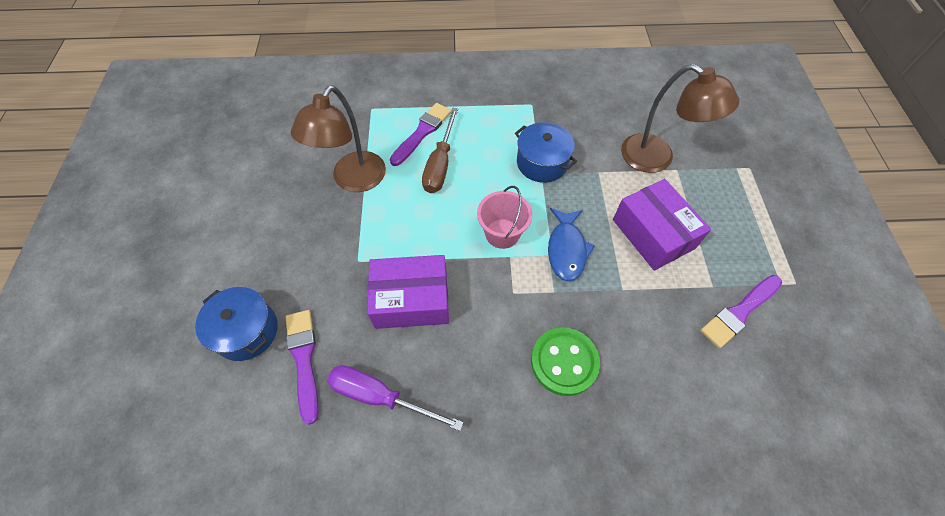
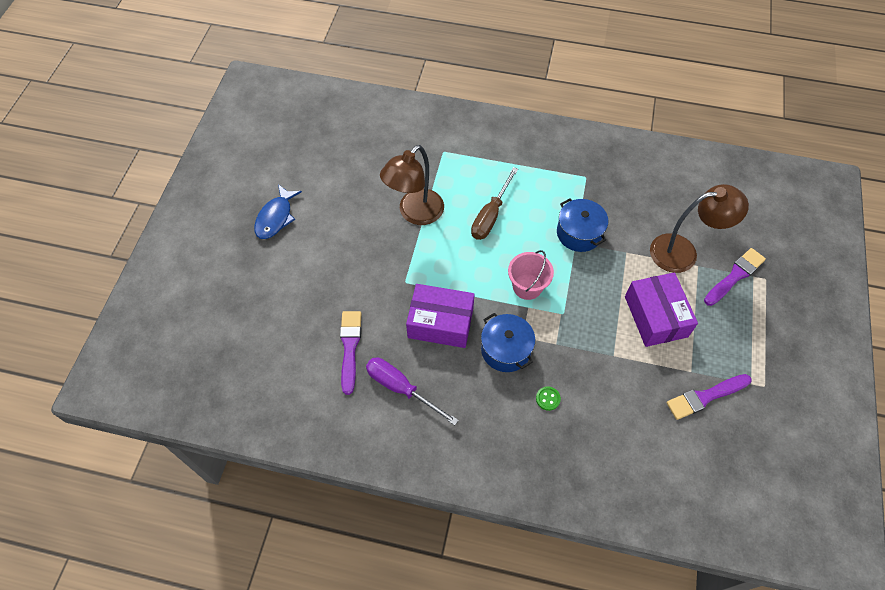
camera: 15 degrees right, 0 degrees up
(246, 331) = (311, 316): blue pot -> blue pot (506, 350)
(422, 132) = (482, 183): purple brush -> purple brush (735, 276)
(564, 362) = (548, 399): green button -> green button, size x0.45
(566, 249) = (577, 312): blue fish -> blue fish (276, 217)
(657, 159) = (683, 252): brown lamp -> brown lamp turned 60 degrees counterclockwise

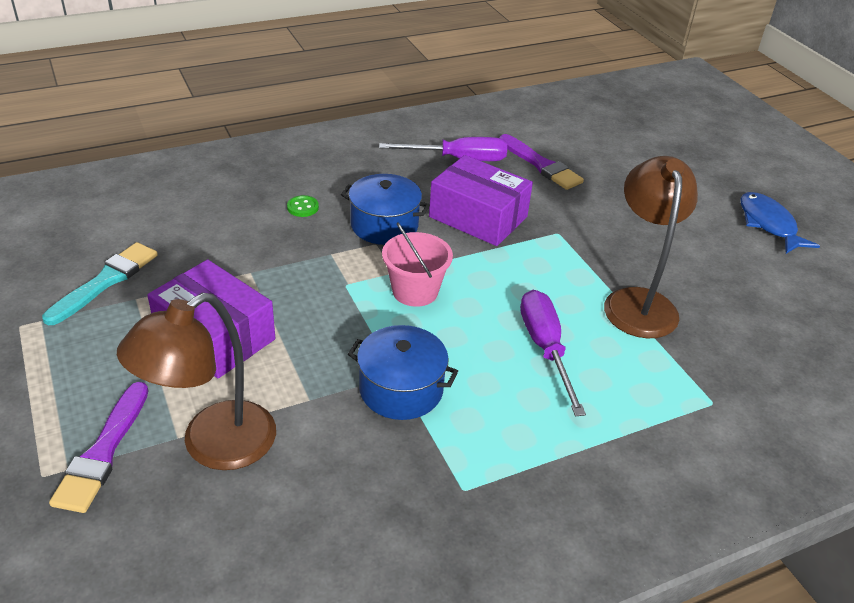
camera: 140 degrees right, 20 degrees down
(440, 323) = (478, 217): purple box -> purple box turned 60 degrees clockwise
(490, 215) = (545, 348): brown screwdriver -> purple screwdriver
(705, 397) = (105, 281): purple brush -> turquoise brush

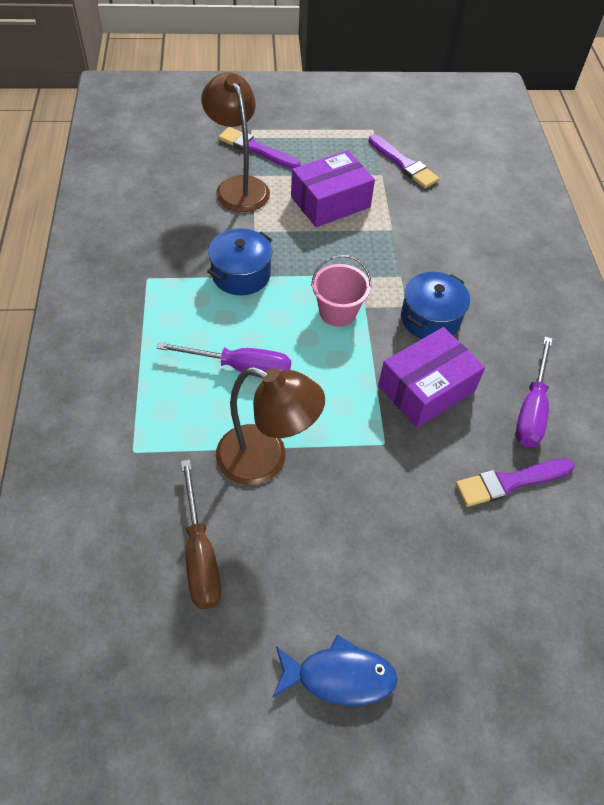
camera: 110 degrees right, 15 degrees up
(105, 281) = (404, 164): turquoise brush -> purple brush
(303, 207) = (468, 274): green button -> none
(761, 319) = (200, 554): none -> brown screwdriver

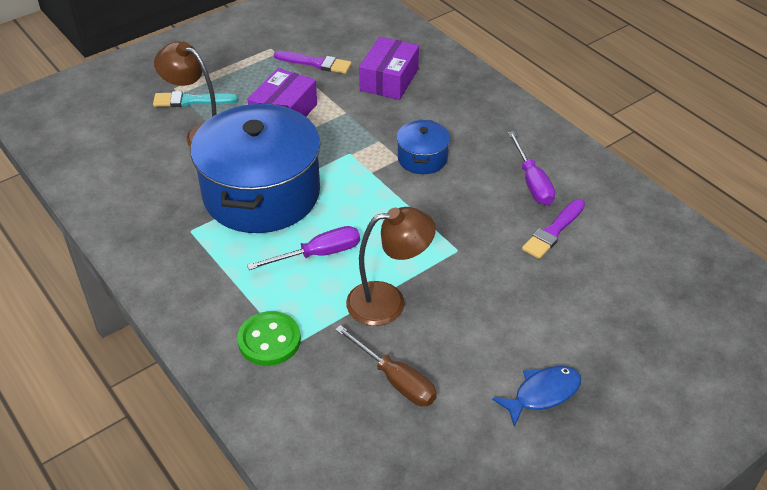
camera: 30 degrees left, 10 degrees down
(120, 433) = (269, 340): none -> green button
(241, 274) = (261, 193): blue pot -> blue pot, size x2.25
(256, 149) = (191, 101): purple brush -> turquoise brush
(337, 312) = (355, 185): pink bucket -> none
(426, 389) = (456, 203): purple box -> purple box (389, 80)

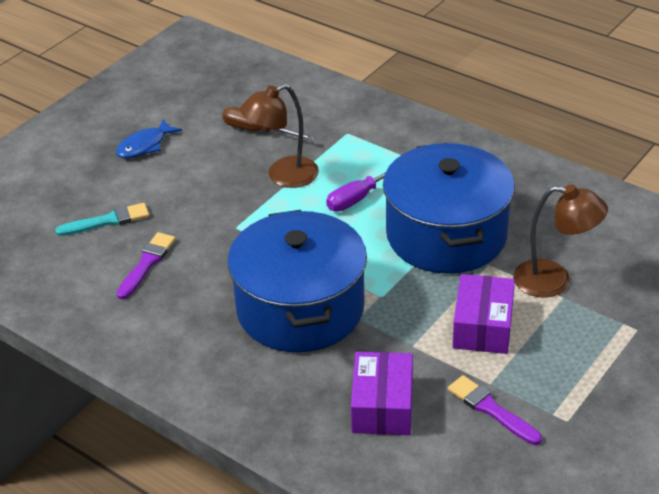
camera: 165 degrees right, 5 degrees down
(191, 101) = (601, 317): turquoise brush -> turquoise brush (107, 221)
(269, 340) = (365, 133): green button -> none
(316, 63) = (491, 409): purple brush -> purple brush turned 45 degrees clockwise
(422, 158) = (300, 308): blue pot -> blue pot, size x2.25
(532, 182) = (174, 309): purple screwdriver -> none

